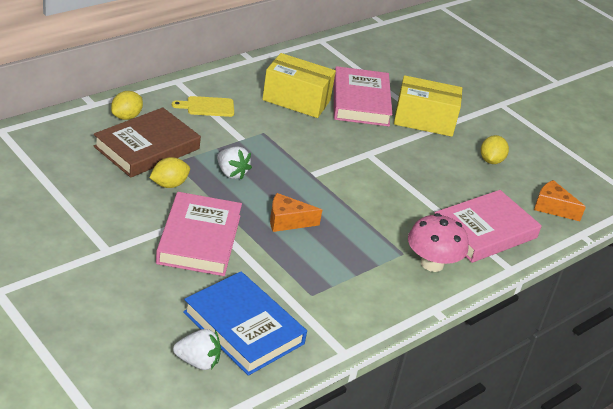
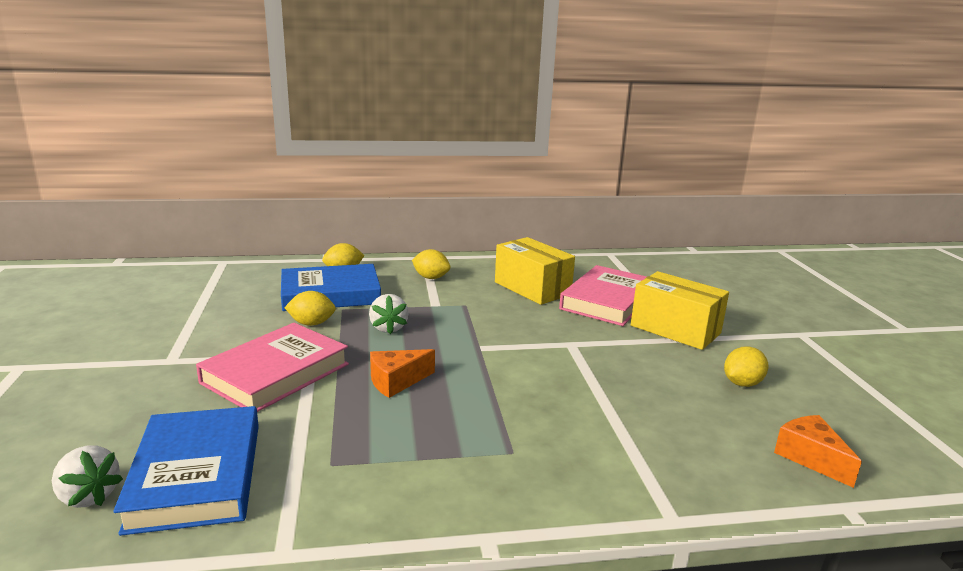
camera: 35 degrees right, 15 degrees down
(147, 148) = (330, 294): brown book -> blue book
(207, 107) = (431, 277): yellow cutting board -> yellow lemon
(287, 221) = (396, 381): orange cheese -> orange cheese turned 60 degrees counterclockwise
(432, 263) = (544, 476): pink mushroom -> none
(484, 231) = (666, 458): pink book -> none

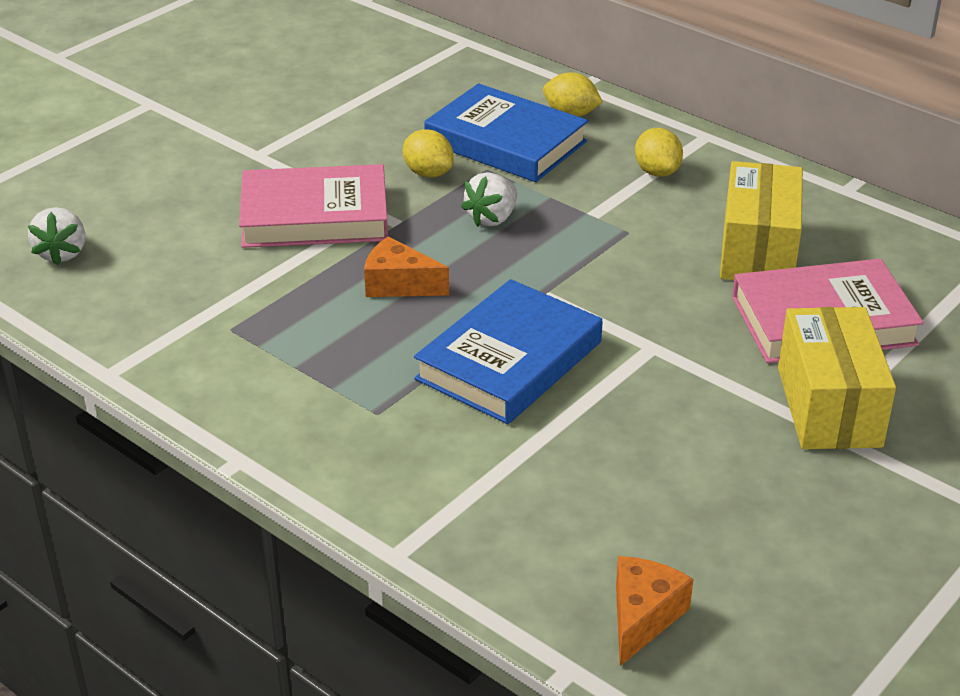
camera: 50 degrees right, 15 degrees up
(196, 475) = (138, 279): blue book -> blue book (509, 360)
(742, 383) = (755, 512): yellow lemon -> none

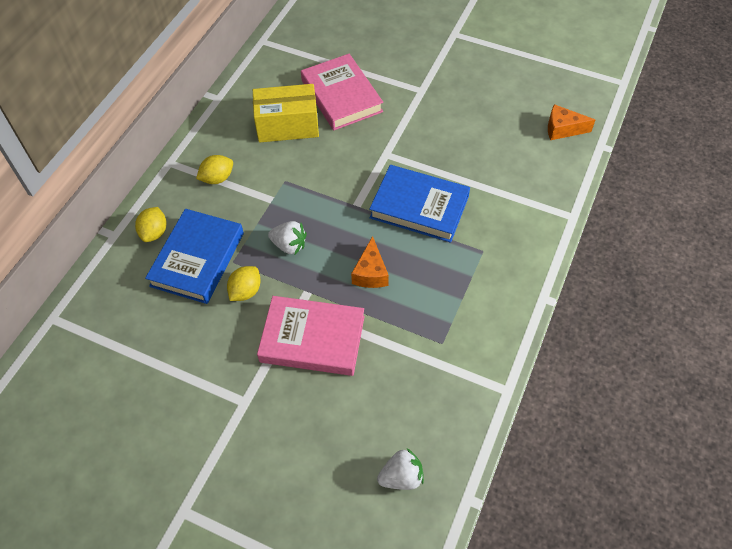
camera: 105 degrees left, 20 degrees up
(315, 216) = (312, 339): pink book -> pink book turned 60 degrees counterclockwise
(828, 406) = (406, 89): yellow box -> none

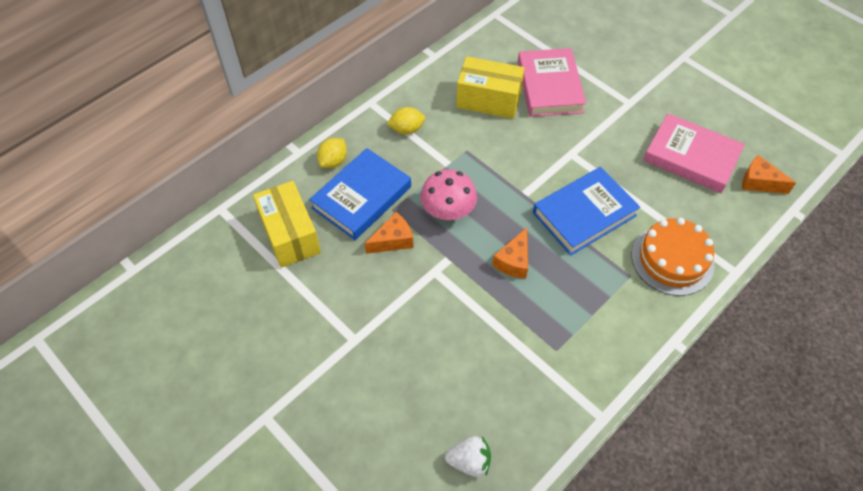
camera: 20 degrees right, 0 degrees up
(137, 320) = (290, 235): none -> yellow box
(245, 291) = (393, 240): yellow lemon -> orange cheese
(289, 245) = (448, 211): white strawberry -> pink mushroom
(312, 339) = (436, 304): pink book -> pink book (691, 157)
(419, 207) = (584, 214): blue book -> blue book turned 75 degrees counterclockwise
(514, 224) = (672, 259): none -> orange cake

